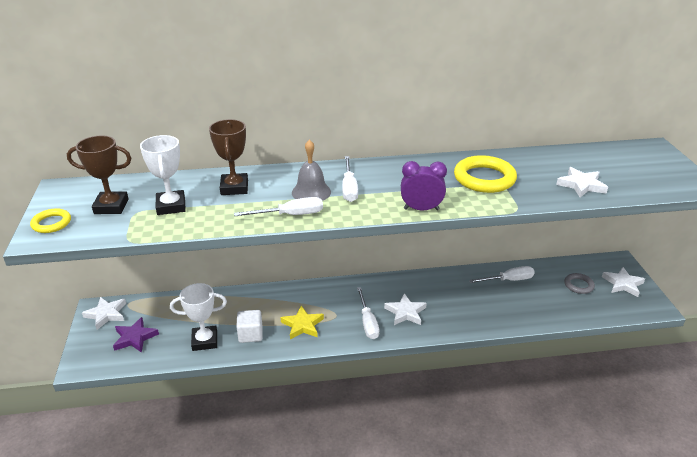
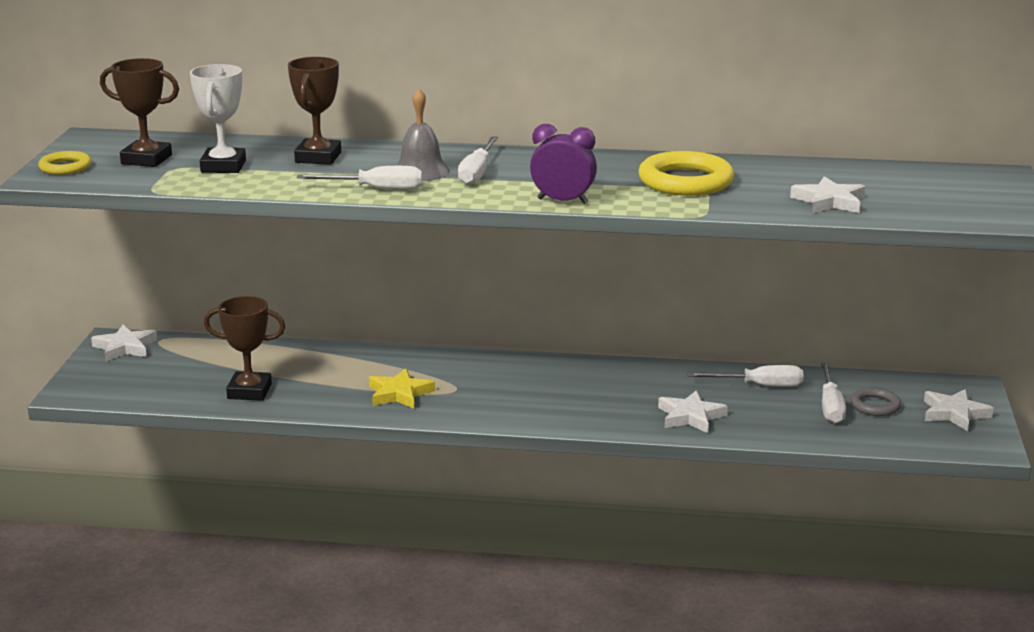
camera: 15 degrees right, 10 degrees down
(135, 337) = (154, 375): purple star -> none
(205, 341) = (249, 391): white trophy -> brown trophy
(250, 334) = (318, 393): white cube -> none
(367, 322) = (499, 403): white screwdriver -> white screwdriver (830, 406)
(405, 312) = (565, 400): white star -> white star (690, 416)

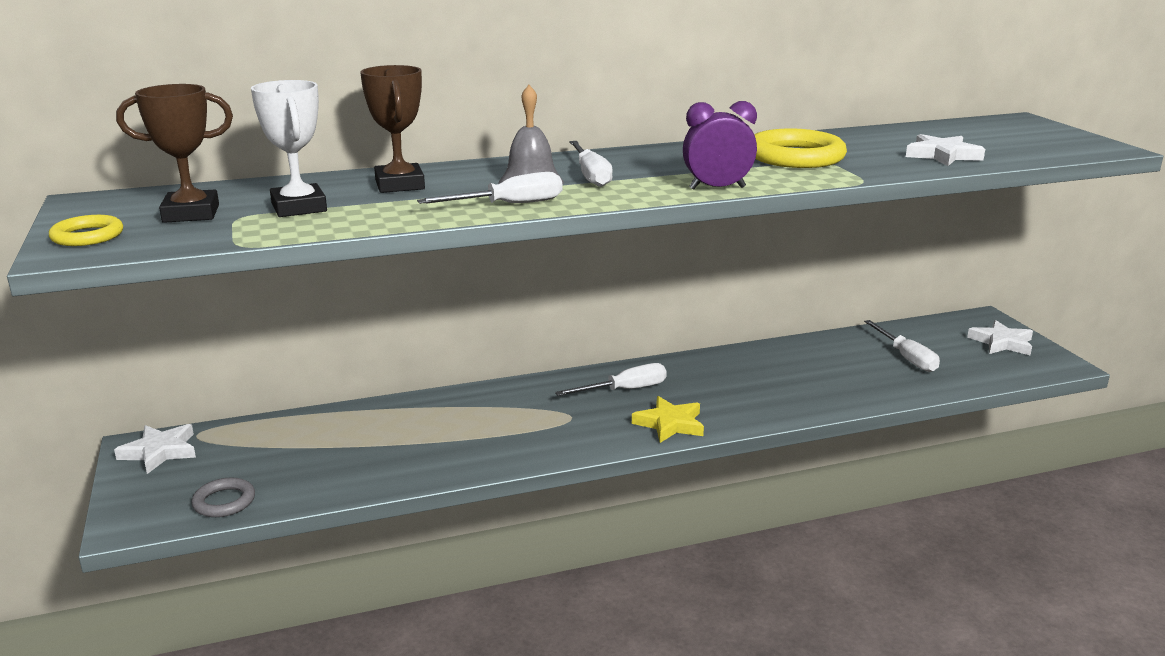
camera: 25 degrees left, 0 degrees up
(249, 391) = (352, 470): brown trophy -> none
(399, 393) = (518, 434): yellow star -> yellow star (670, 424)
(690, 416) = (809, 393): white star -> none
(759, 386) = (830, 352): white screwdriver -> white screwdriver (625, 390)
(875, 406) = (938, 349): grey ring -> grey ring (224, 502)

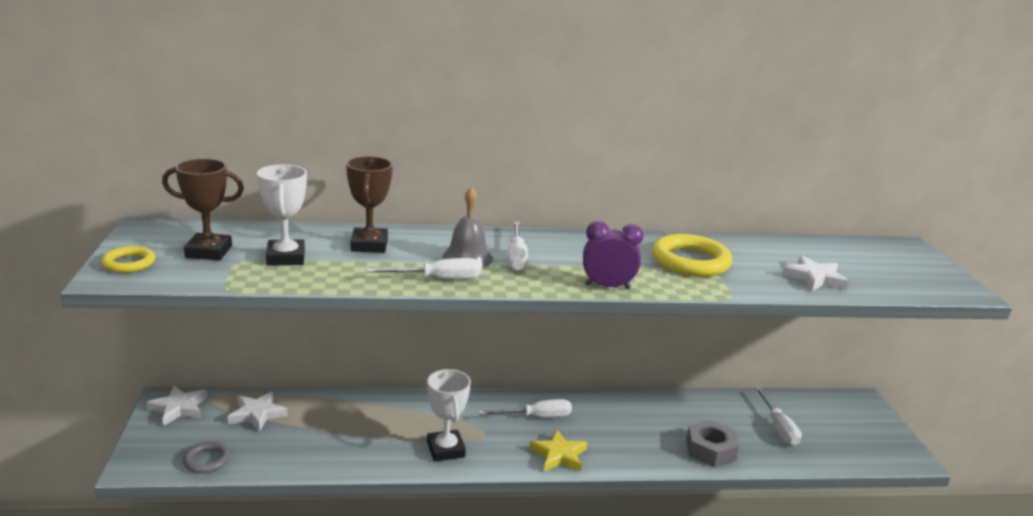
camera: 10 degrees right, 0 degrees up
(530, 440) = (445, 449): none -> white trophy
(841, 391) = (710, 450): none -> grey nut
(1002, 343) = (868, 427): white star -> white star (257, 414)

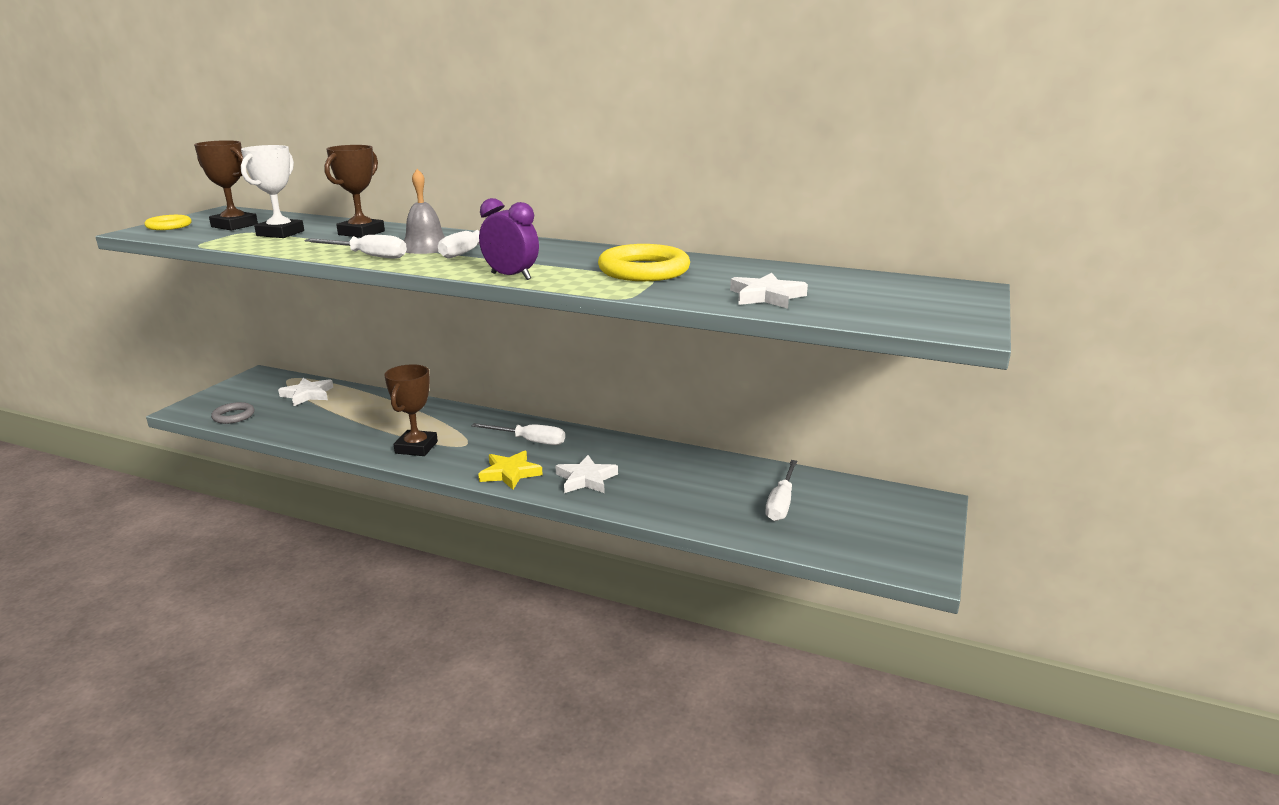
camera: 30 degrees right, 0 degrees up
(178, 408) = (260, 381): white star -> white star (586, 479)
(445, 449) = (416, 447): white trophy -> brown trophy
(710, 450) = (671, 504): grey nut -> none

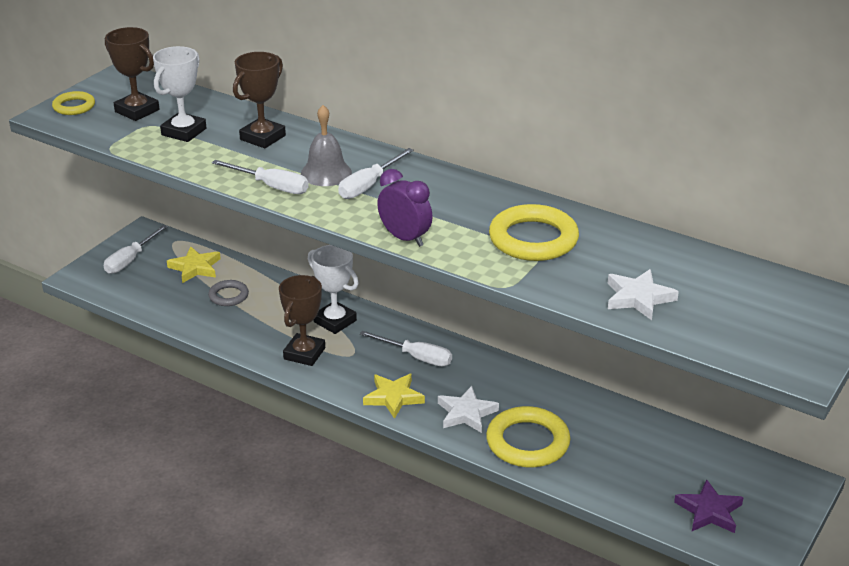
camera: 10 degrees right, 10 degrees up
(233, 416) = (125, 291): grey ring -> grey ring (228, 296)
(308, 395) = (195, 268): white star -> yellow star
(446, 422) = (335, 321): none -> white trophy
(652, 496) = (527, 442): none -> yellow ring
(781, 503) = (651, 465): white screwdriver -> white screwdriver (130, 260)
(852, 535) = (709, 511): none -> purple star

